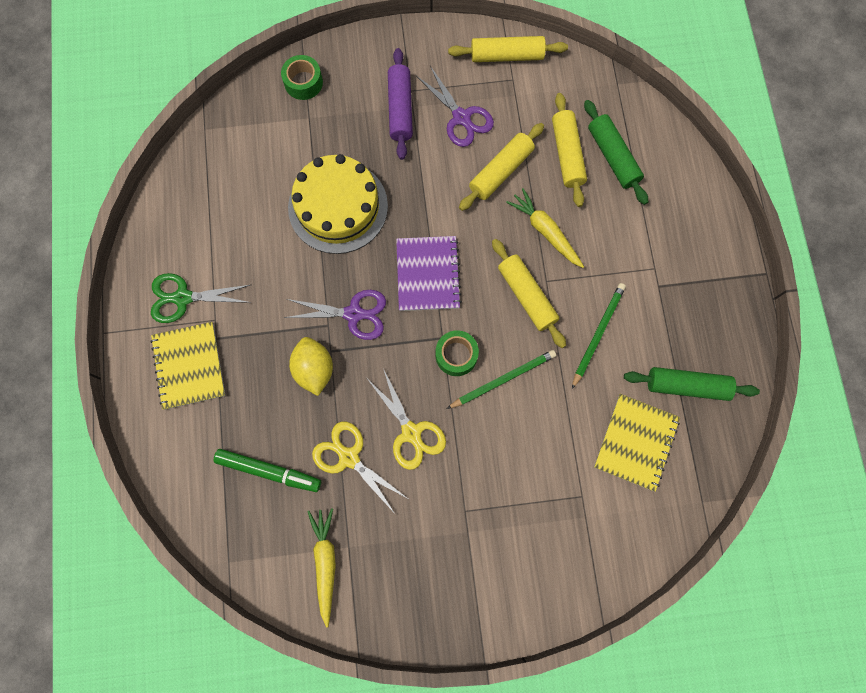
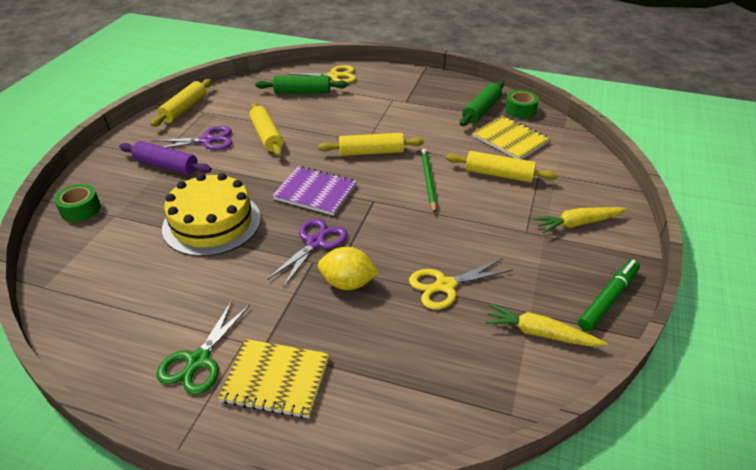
camera: 65 degrees left, 35 degrees down
(269, 471) = (428, 348): green marker -> green marker (608, 299)
(411, 432) = (443, 241): yellow scissors -> yellow scissors (334, 76)
(456, 355) = (393, 198): green tape -> green tape (520, 110)
(545, 231) = (329, 131): yellow carrot -> yellow carrot (577, 223)
(567, 154) = (282, 107): yellow rolling pin -> yellow rolling pin (499, 174)
(597, 334) = (422, 132): green pencil -> none

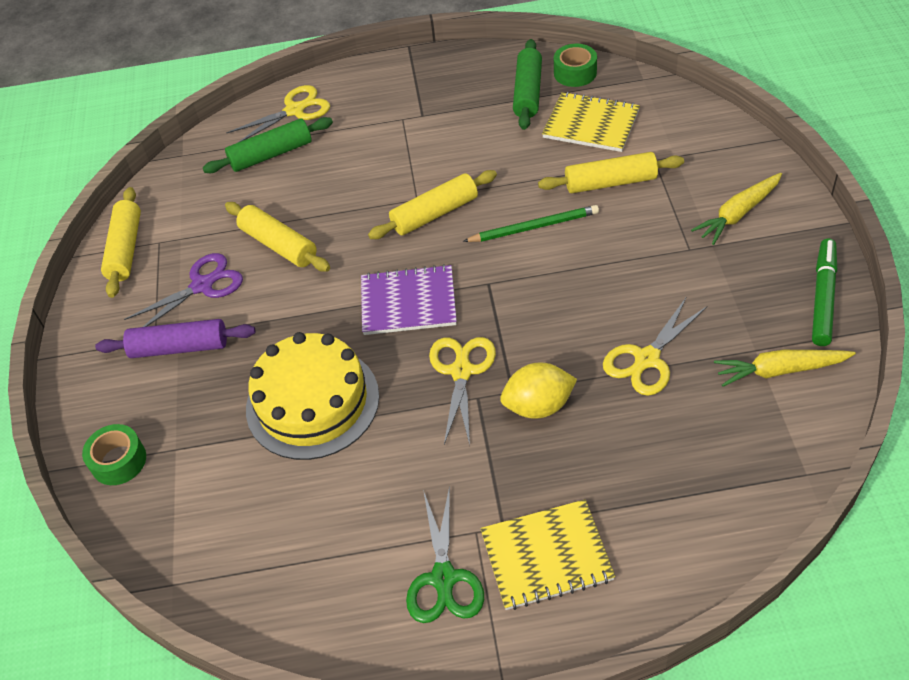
camera: 20 degrees left, 10 degrees up
(315, 243) = (461, 371): purple scissors -> yellow scissors
(428, 181) = (534, 227): green pencil -> green pencil turned 105 degrees clockwise

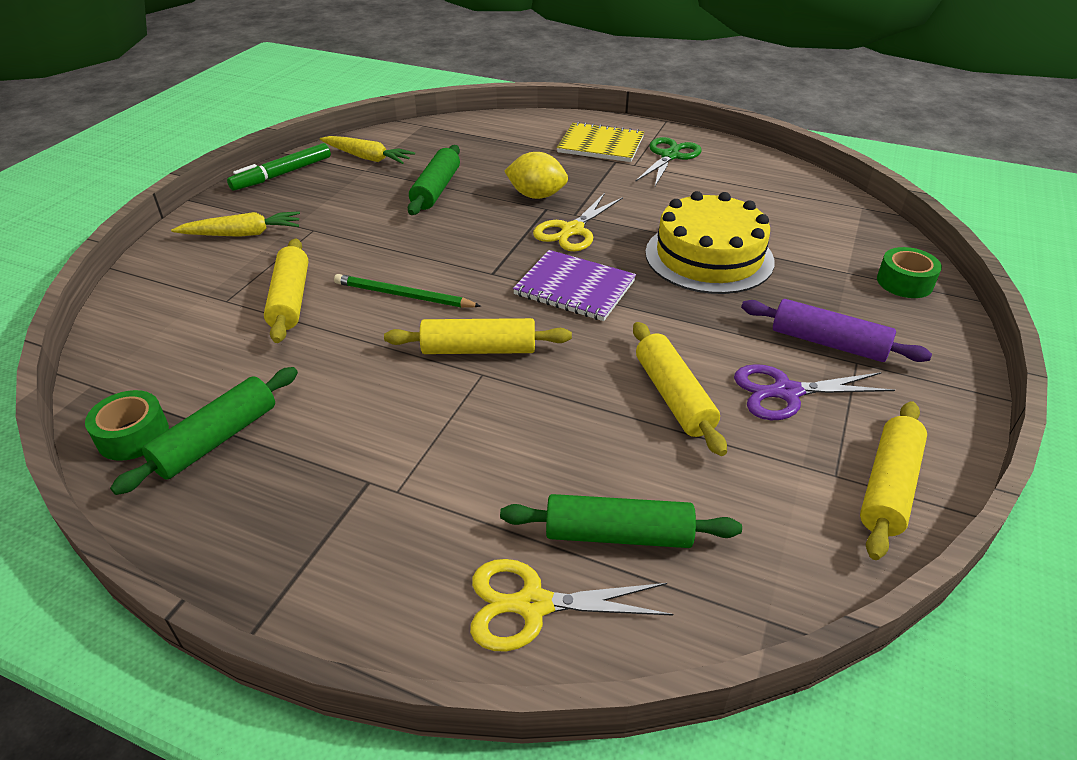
camera: 155 degrees left, 10 degrees down
(591, 124) = (219, 362): yellow notebook -> none
(610, 182) = (290, 299): yellow rolling pin -> yellow rolling pin turned 60 degrees clockwise
(647, 359) = (436, 189): yellow scissors -> green rolling pin

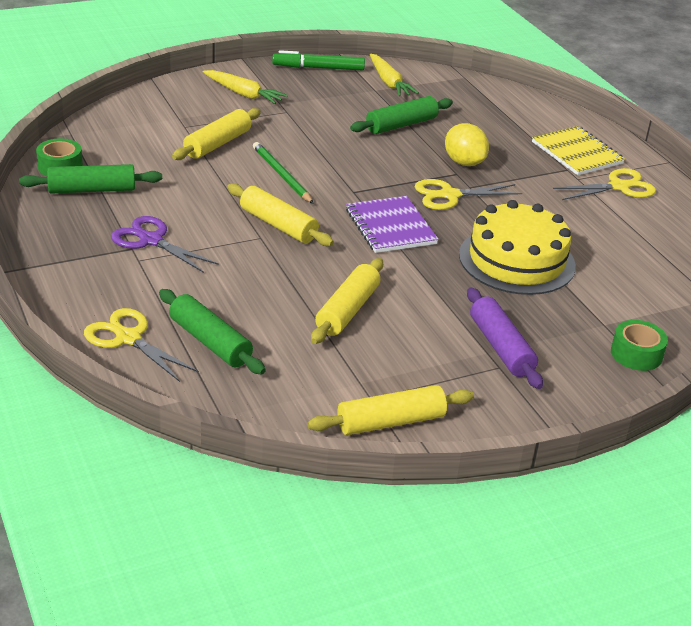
camera: 40 degrees right, 5 degrees down
(669, 156) = (618, 187): green scissors -> yellow scissors
(786, 392) = (420, 350): purple scissors -> purple scissors (151, 240)

